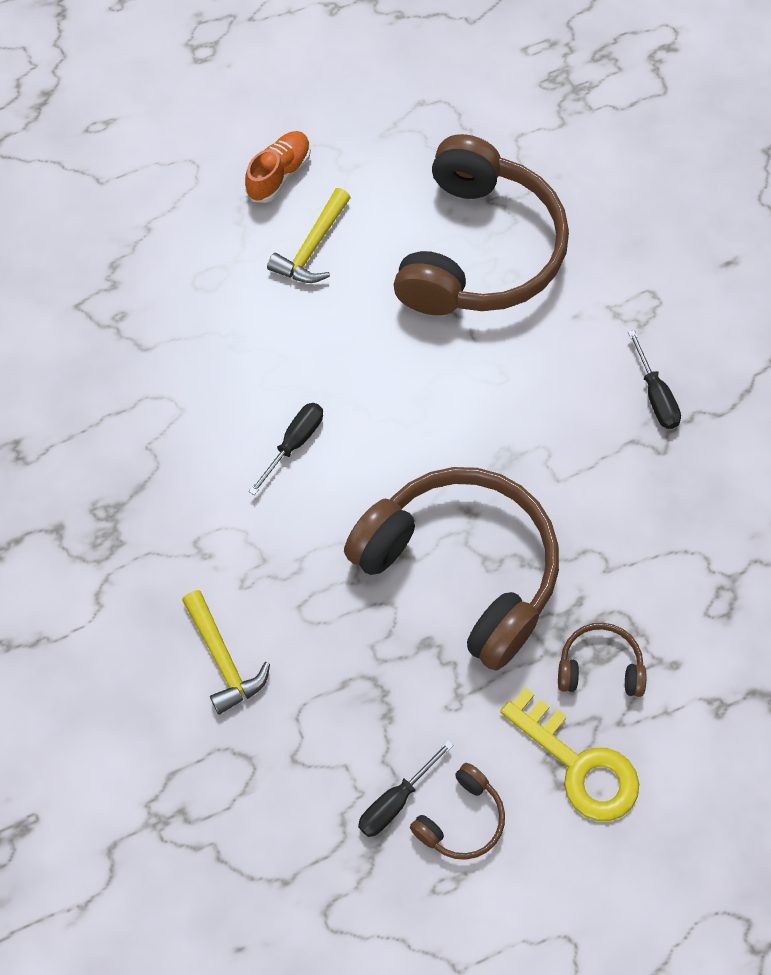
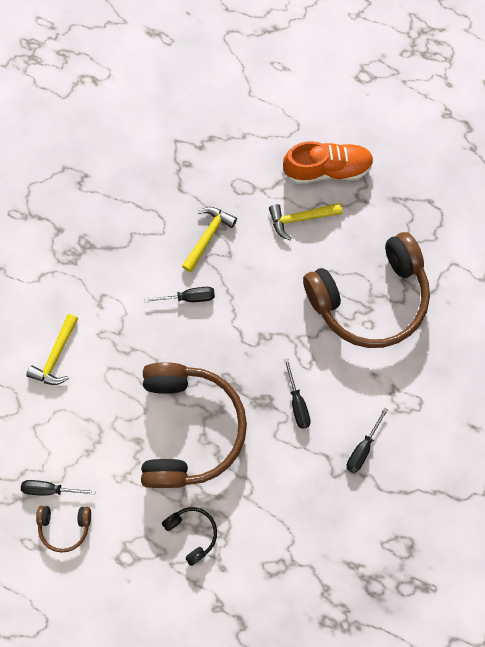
camera: 50 degrees right, 10 degrees up
(236, 363) = (208, 236): none -> yellow hammer
(279, 174) = (327, 169): orange shoe -> orange shoe, size x1.55
(538, 423) = (297, 403): none -> black screwdriver
(579, 764) = (134, 560): yellow key -> none
(600, 666) = (192, 532): brown headphones -> black headphones

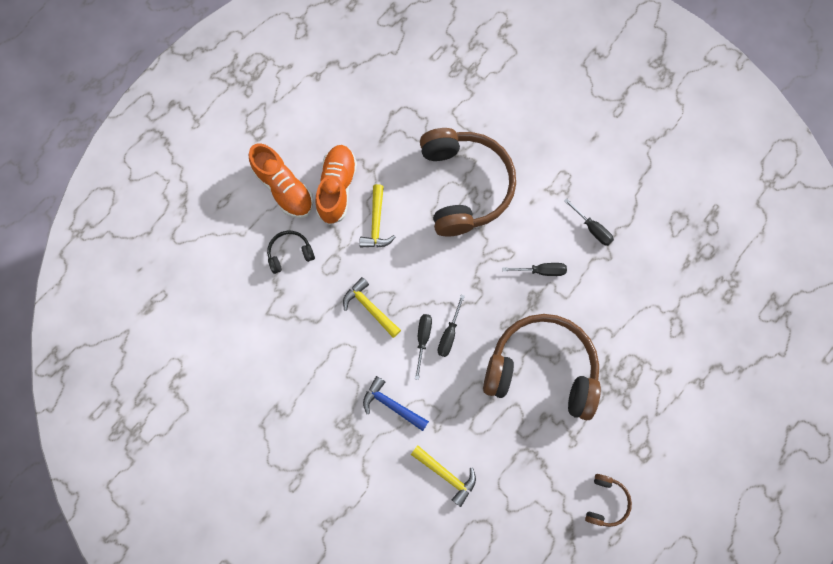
camera: 75 degrees left, 0 degrees up
(50, 489) = (569, 508): black screwdriver -> black screwdriver (449, 334)
(113, 284) = (391, 405): none -> blue hammer
(192, 532) = (633, 389): black headphones -> black headphones (290, 253)
(311, 118) = (284, 188): none -> orange shoe

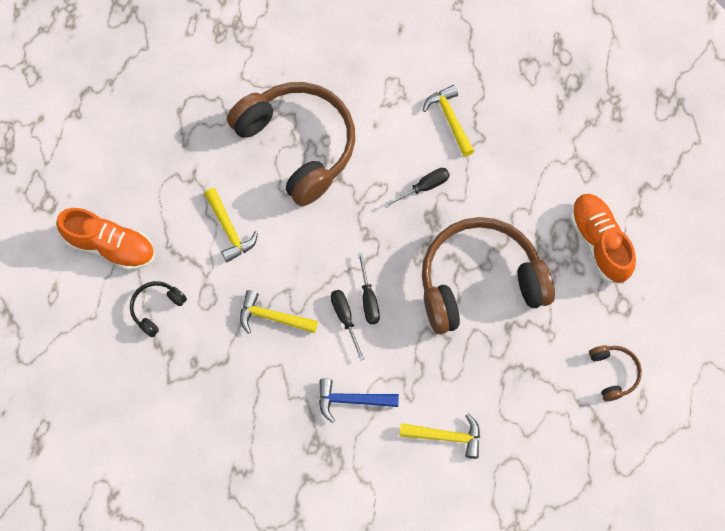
camera: 30 degrees left, 5 degrees down
(337, 188) = (167, 216): orange shoe -> orange shoe (599, 242)
(592, 228) = (450, 119): black screwdriver -> yellow hammer

